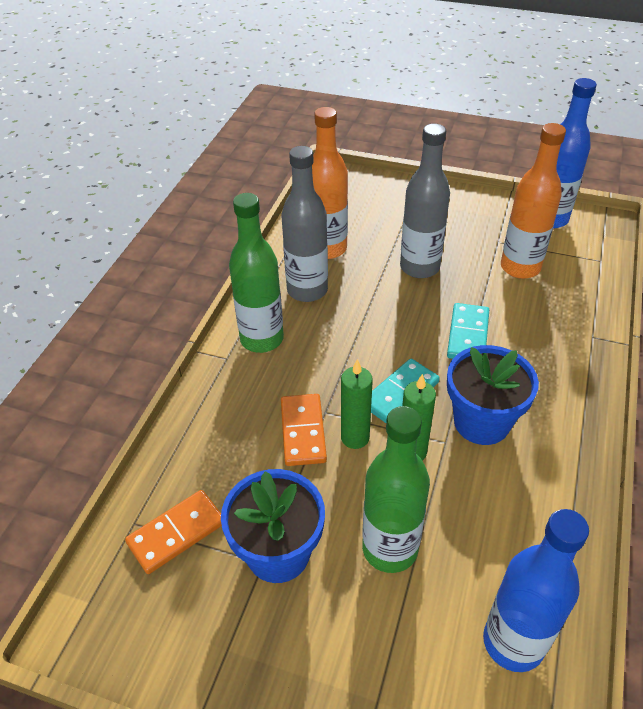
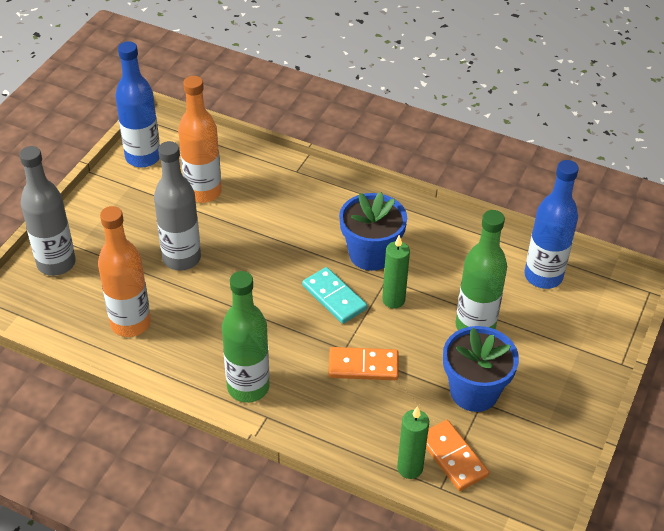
camera: 85 degrees left, 0 degrees up
(307, 290) = (189, 346): grey bottle -> grey bottle (56, 263)
(355, 437) = (374, 333): green candle -> green candle (410, 468)
(468, 335) = (277, 243): turquoise domino -> none

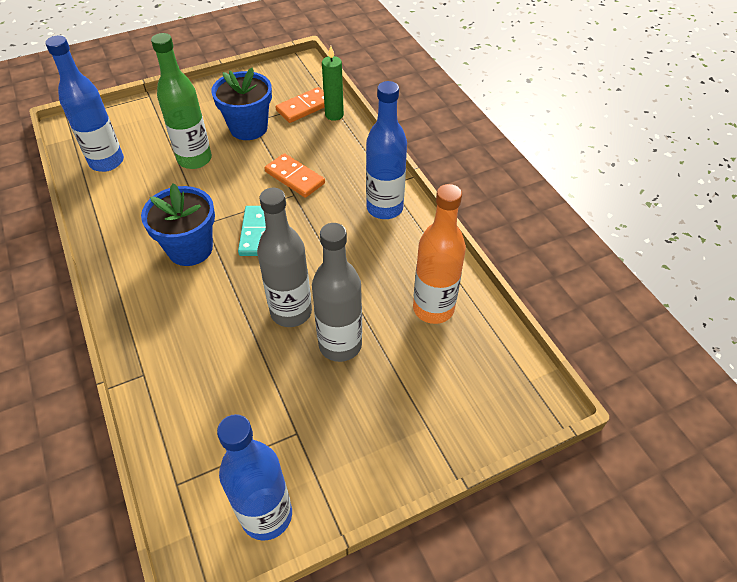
camera: 140 degrees left, 5 degrees up
(56, 263) = (461, 418): grey bottle -> grey bottle (291, 312)
(203, 192) = (252, 411): orange bottle -> none
(248, 387) = (384, 208): green bottle -> blue bottle
(393, 300) = (221, 206): green candle -> none
(452, 457) = (304, 107): orange domino -> orange domino turned 45 degrees clockwise

